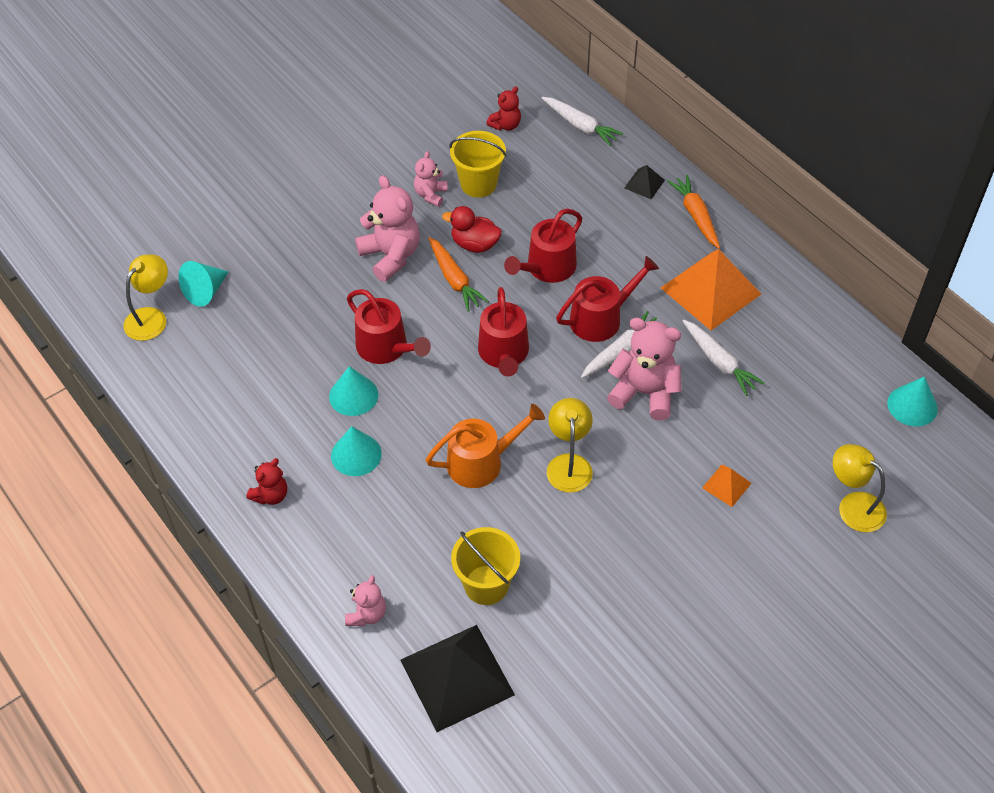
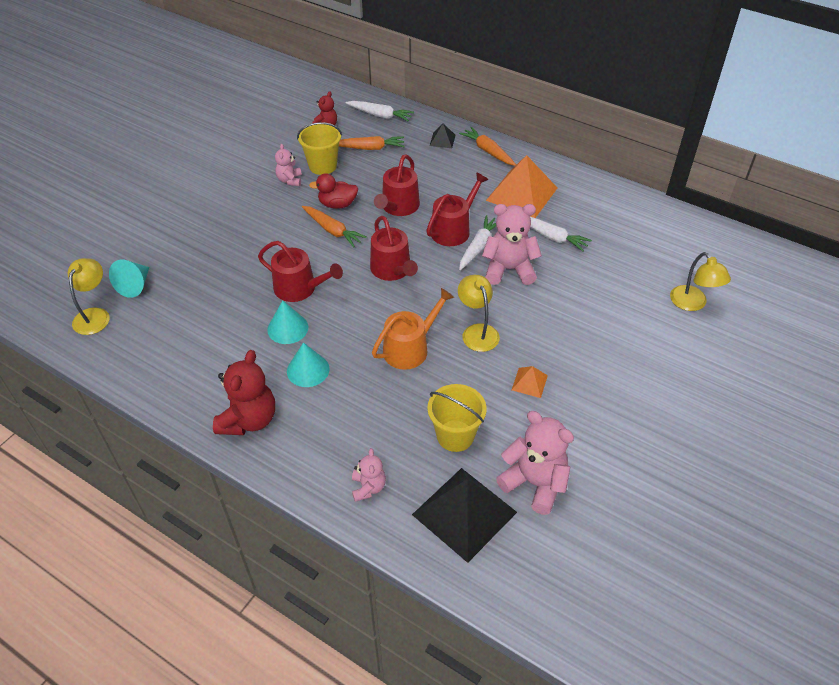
camera: 20 degrees left, 5 degrees down
(271, 495) = (249, 420): red teddy bear -> red teddy bear, size x1.80
(391, 256) = (276, 226): pink teddy bear -> pink teddy bear (534, 483)
(546, 172) = (369, 148): none -> orange carrot
(726, 485) = (598, 314): orange pyramid -> orange pyramid (529, 382)
(853, 506) = (692, 304): yellow lamp -> yellow lamp turned 135 degrees counterclockwise
(912, 406) = (695, 231): turquoise cone -> none

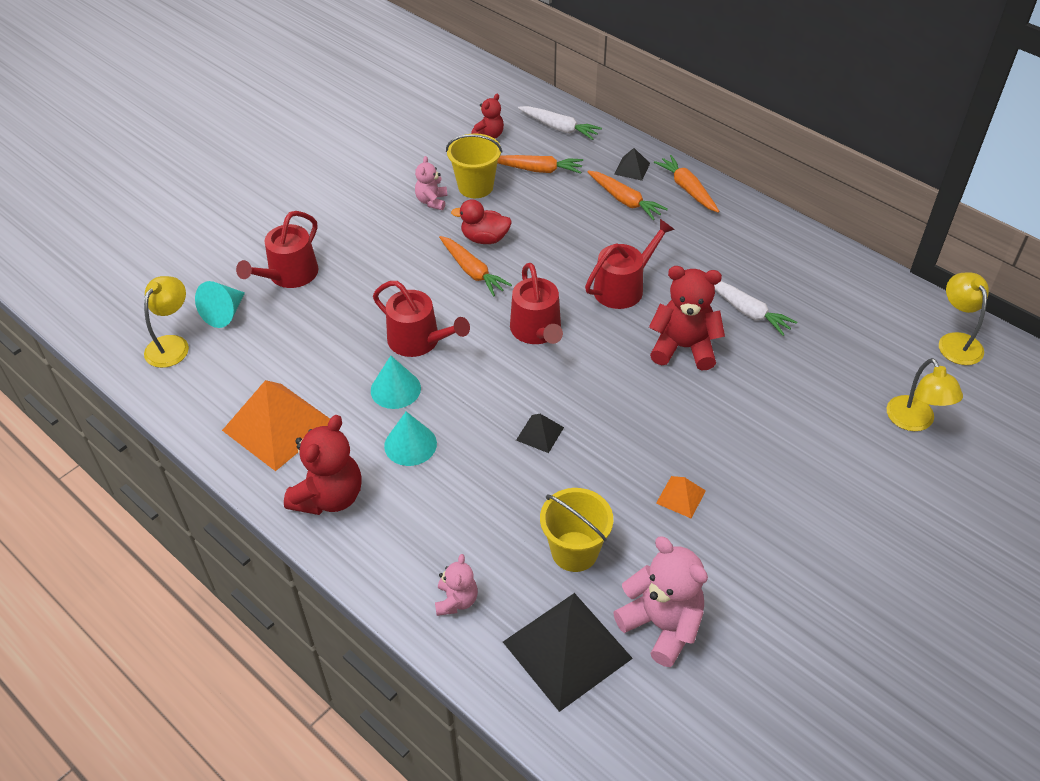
camera: 10 degrees right, 0 degrees up
(398, 207) = (560, 250): red watering can -> red watering can (289, 275)
(410, 348) = (540, 433): orange watering can -> black pyramid
(441, 164) = (625, 200): none -> orange carrot
(477, 331) = (628, 423): yellow lamp -> yellow lamp (956, 341)
(478, 247) = (651, 313): white carrot -> none
(509, 269) = (683, 347): pink teddy bear -> red teddy bear
(522, 194) = (720, 250): orange pyramid -> orange pyramid (278, 426)

